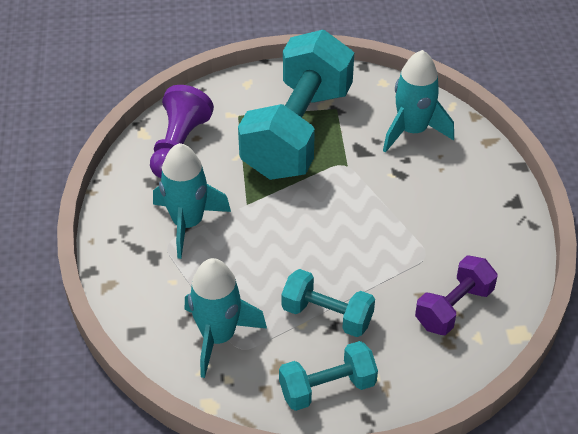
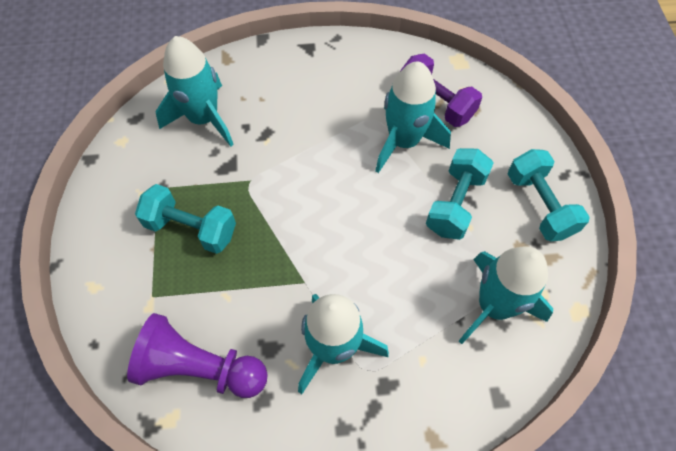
camera: 90 degrees left, 15 degrees up
(297, 132) = (191, 228): turquoise dumbbell -> turquoise dumbbell, size x0.49
(399, 278) = (404, 141): none -> turquoise rocket

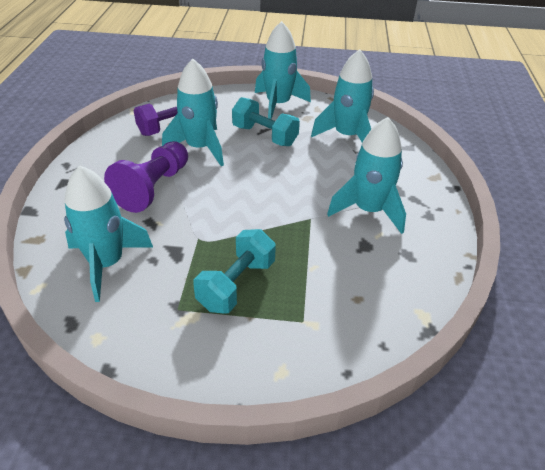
camera: 80 degrees left, 20 degrees down
(200, 368) = (378, 290): purple pawn -> purple pawn (153, 188)
(539, 205) = (278, 105): turquoise dumbbell -> turquoise rocket

